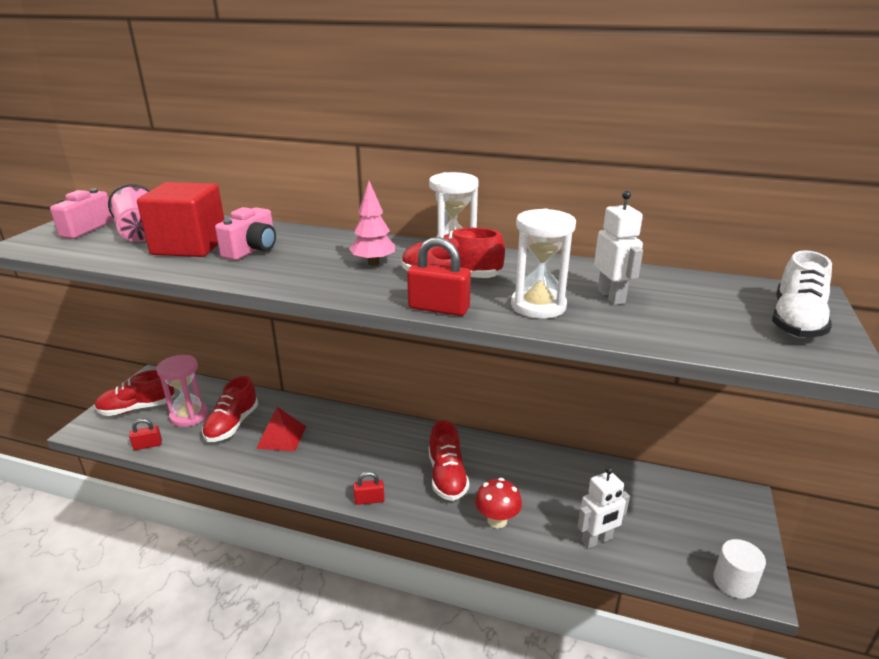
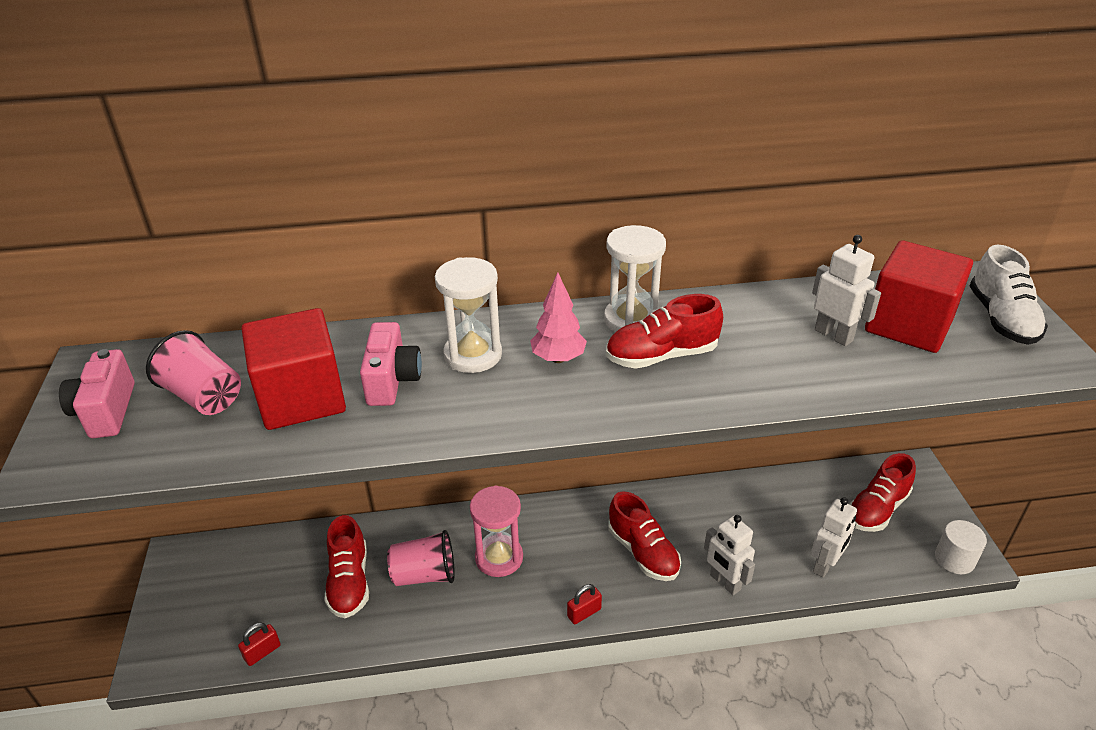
camera: 25 degrees left, 10 degrees up
(137, 408) = (199, 607): red shoe -> red shoe (877, 509)
(189, 416) = (281, 591): pink hourglass -> pink hourglass (499, 558)
(281, 437) = (424, 574): red pyramid -> pink cup
(439, 308) = (692, 407): red padlock -> none
(497, 520) = (724, 582): red mushroom -> white robot
(538, 306) = (781, 371): white hourglass -> white hourglass (473, 355)
(692, 305) = (908, 325): none -> red cube

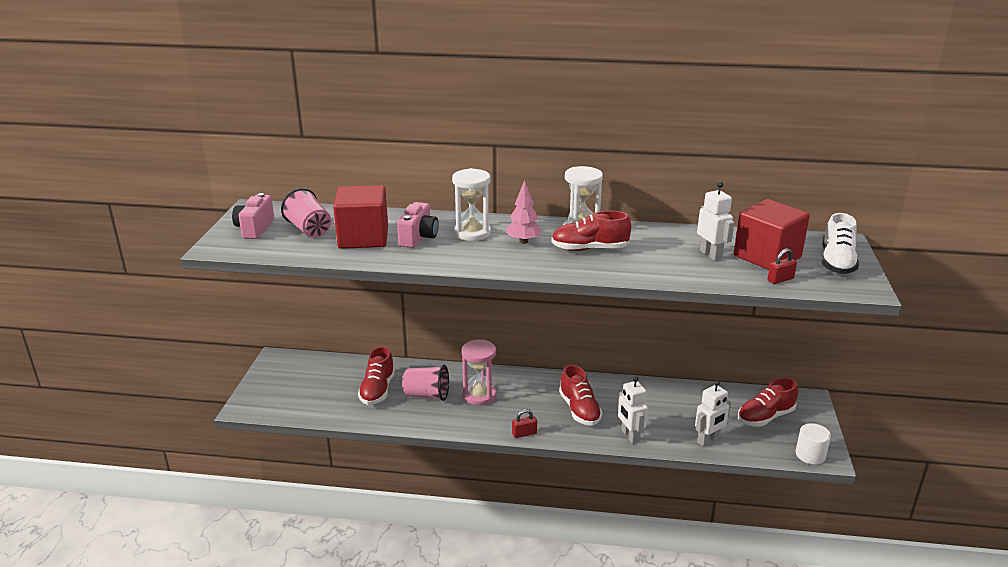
camera: 15 degrees right, 10 degrees down
(262, 652) = (312, 414): red padlock -> red padlock (780, 279)

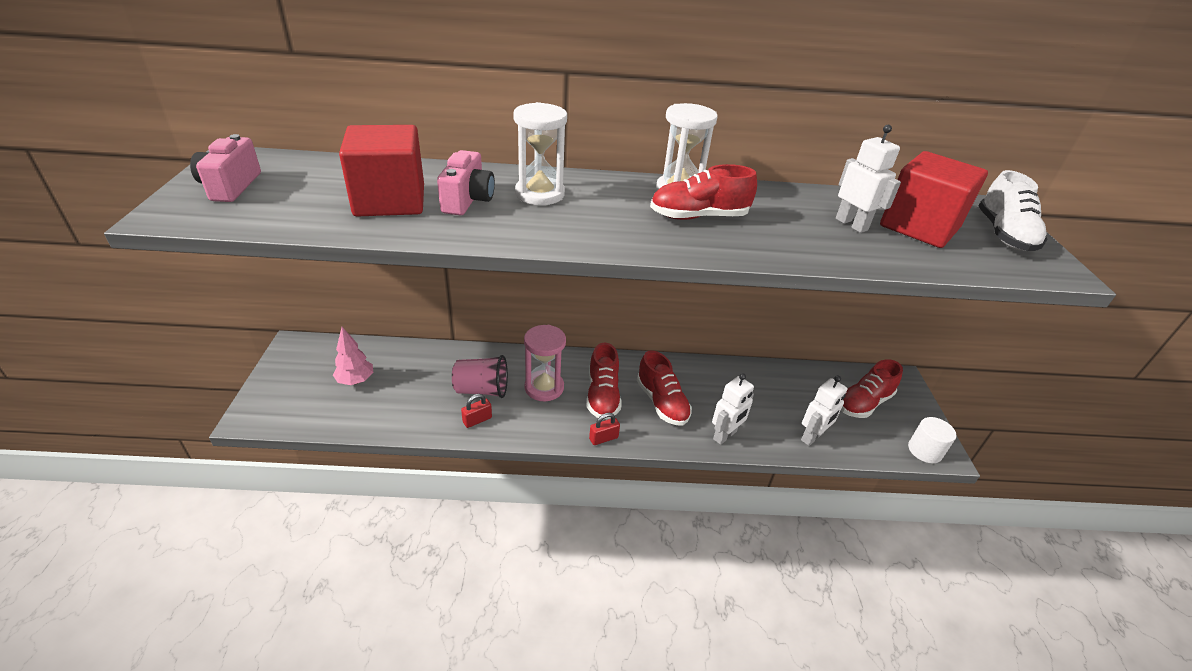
camera: 10 degrees left, 10 degrees up
(309, 230) = (312, 189): pink cup -> none
(377, 390) = (421, 385): red shoe -> red shoe (602, 395)
(523, 241) = (610, 206): pink tree -> pink tree (356, 380)
(630, 436) = (725, 435): white robot -> white robot turned 105 degrees counterclockwise
(780, 279) = (953, 259): red padlock -> red padlock (477, 420)

